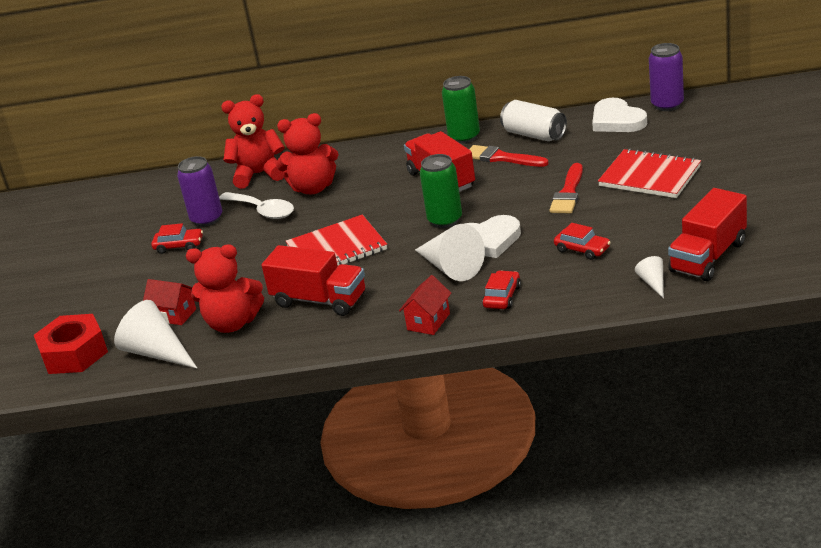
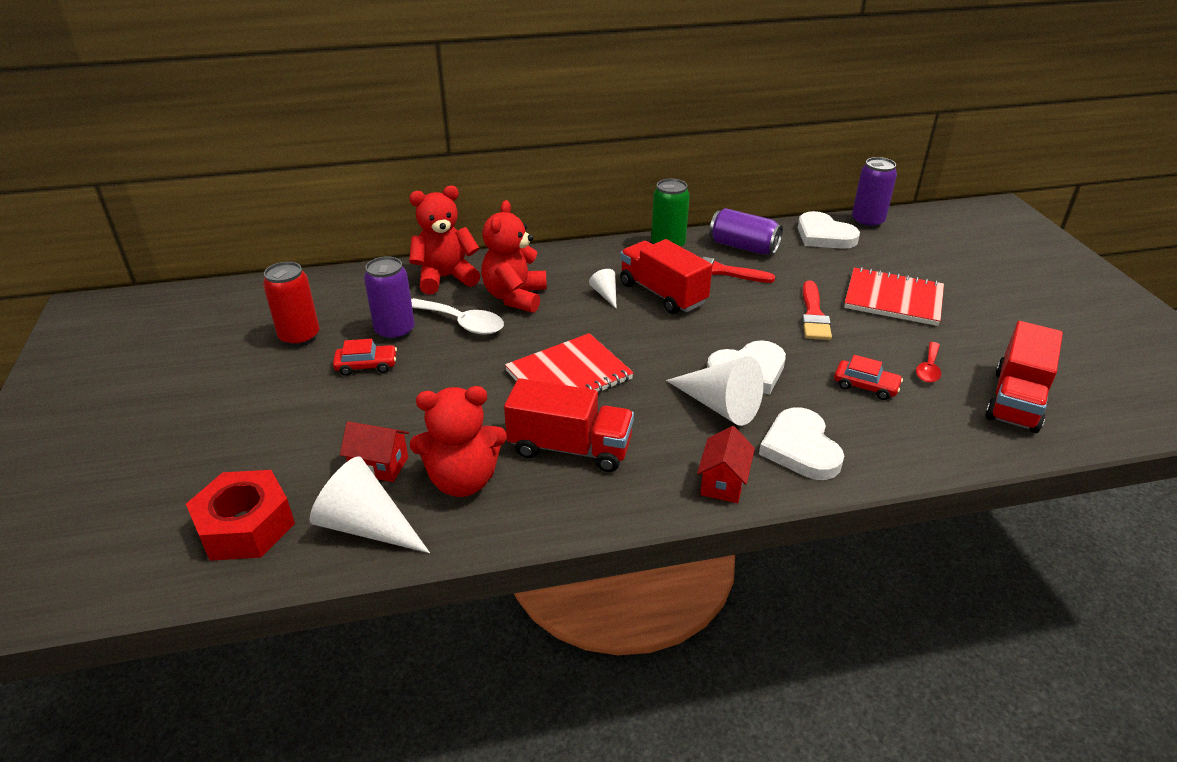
camera: 15 degrees left, 5 degrees up
(131, 226) = (300, 337): none -> red can
(313, 188) = (515, 297): red teddy bear -> red teddy bear turned 120 degrees clockwise
(445, 220) = (687, 343): green can -> none
(502, 297) = (800, 448): red car -> white heart
(534, 135) = (743, 247): white can -> purple can
(646, 234) = (928, 368): none -> red spoon
(653, 283) = (972, 433): white cone -> white cone (605, 294)

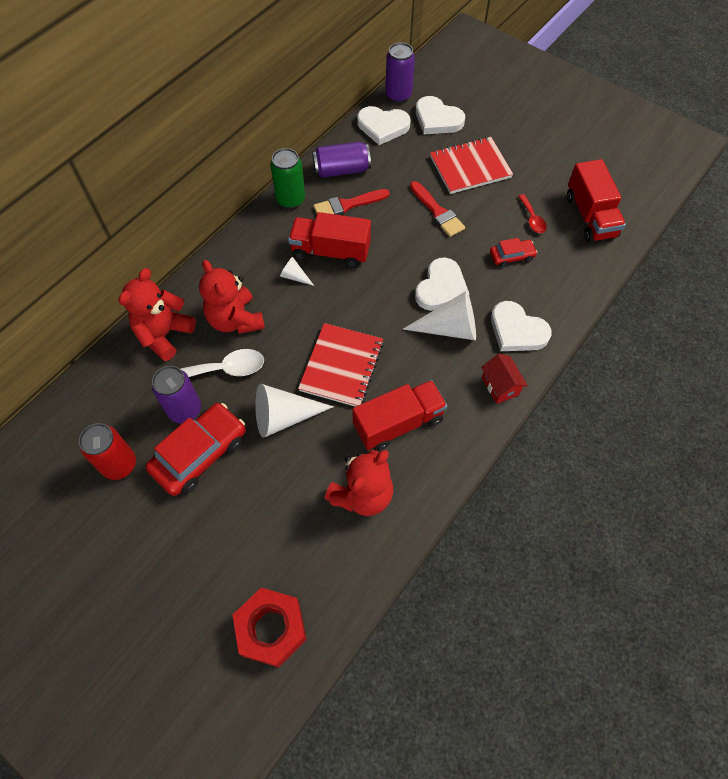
camera: 40 degrees left, 25 degrees up
(366, 365) = (200, 454): red car -> red car, size x1.91
(366, 526) = (343, 569): white cone -> white cone (284, 417)
(379, 465) = (301, 523): red house -> none
(894, 252) = (437, 119): none -> white heart

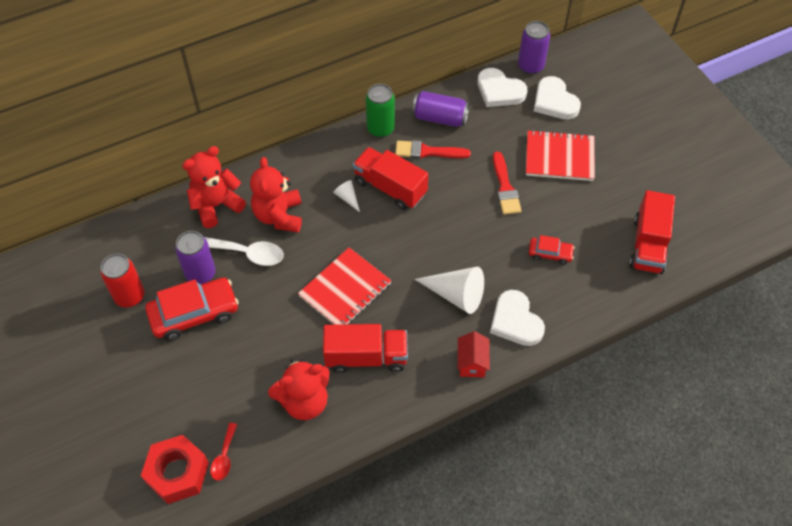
camera: 25 degrees right, 5 degrees down
(284, 417) = (275, 312): white cone -> none
(441, 288) = (469, 257): white heart -> none
(532, 219) = (590, 226): red spoon -> red spoon (224, 457)

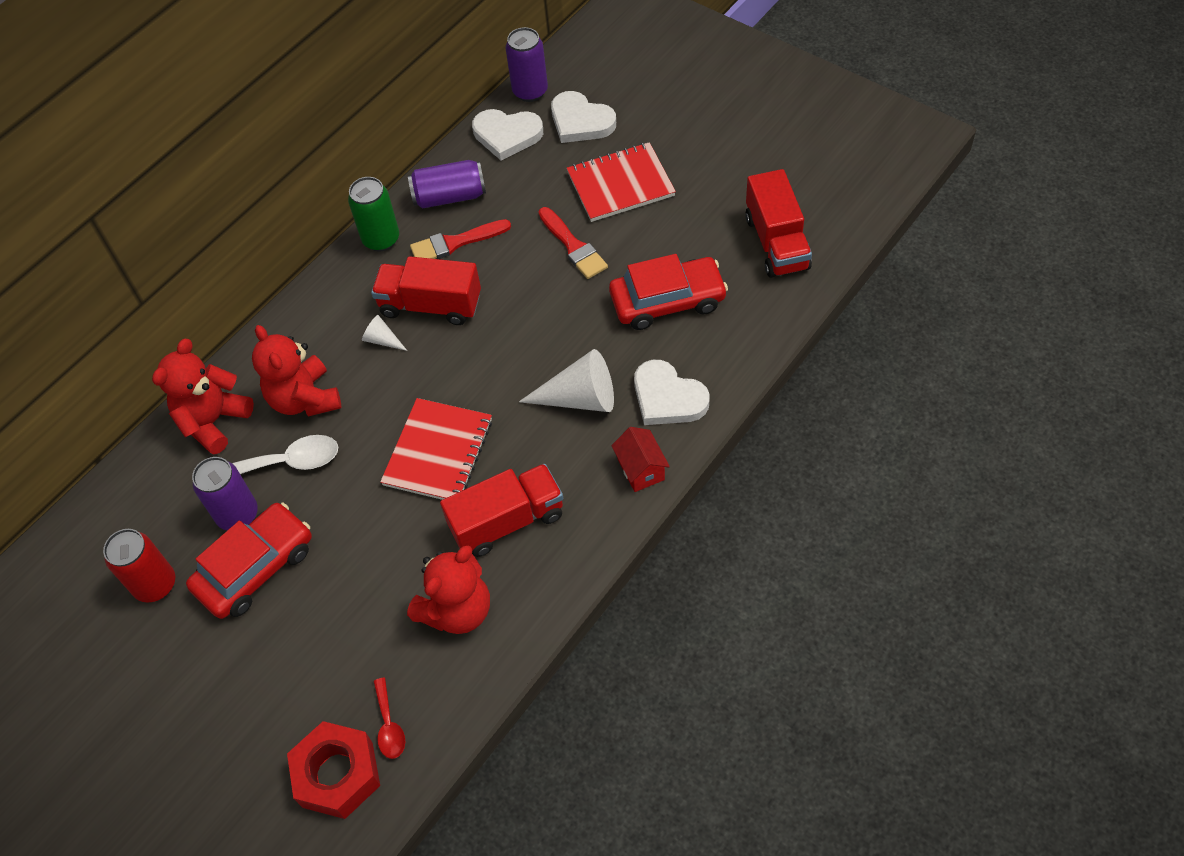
camera: 20 degrees left, 0 degrees up
(550, 253) = (667, 301): red car -> red car, size x1.91

